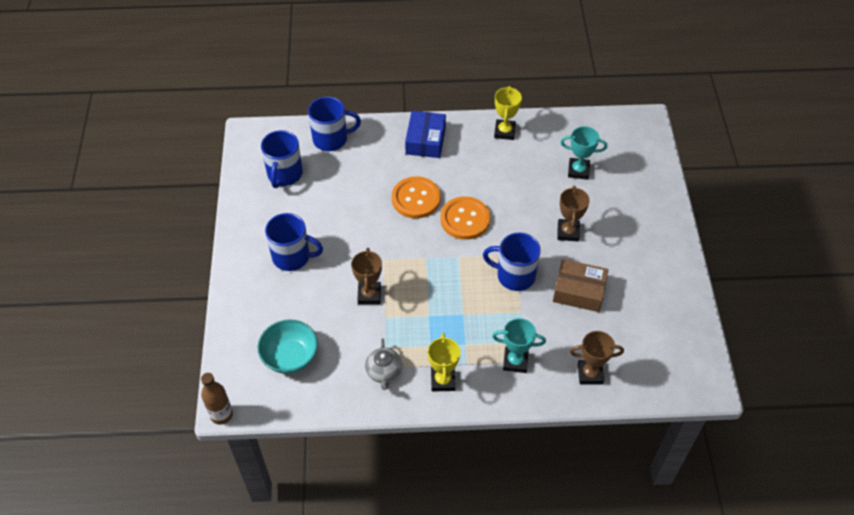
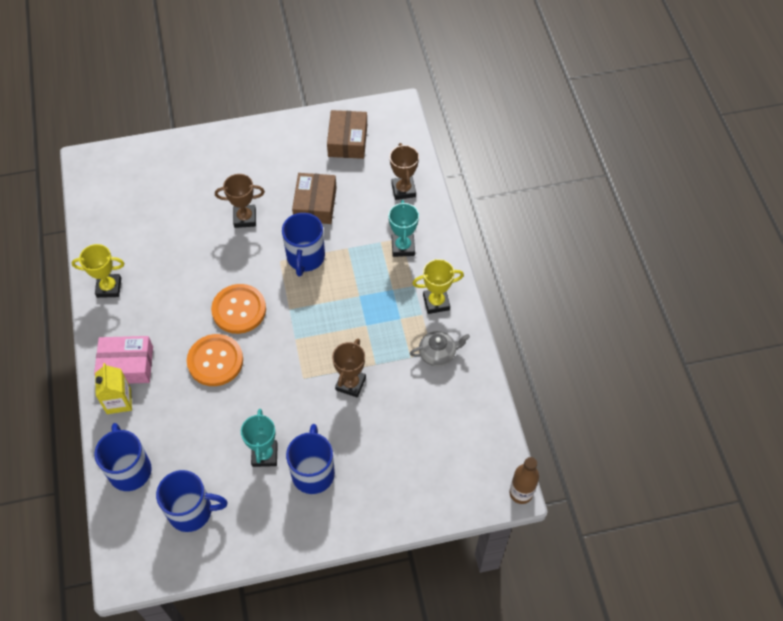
camera: 100 degrees left, 5 degrees up
(290, 357) = (440, 443): turquoise bowl -> none
(369, 295) = (350, 384): brown trophy -> brown trophy turned 60 degrees counterclockwise
(393, 134) = (119, 401): none -> yellow carton
(425, 140) = (126, 365): blue box -> pink box
(578, 171) = (162, 215): turquoise trophy -> turquoise trophy (264, 455)
(662, 331) = (347, 140): none -> brown box

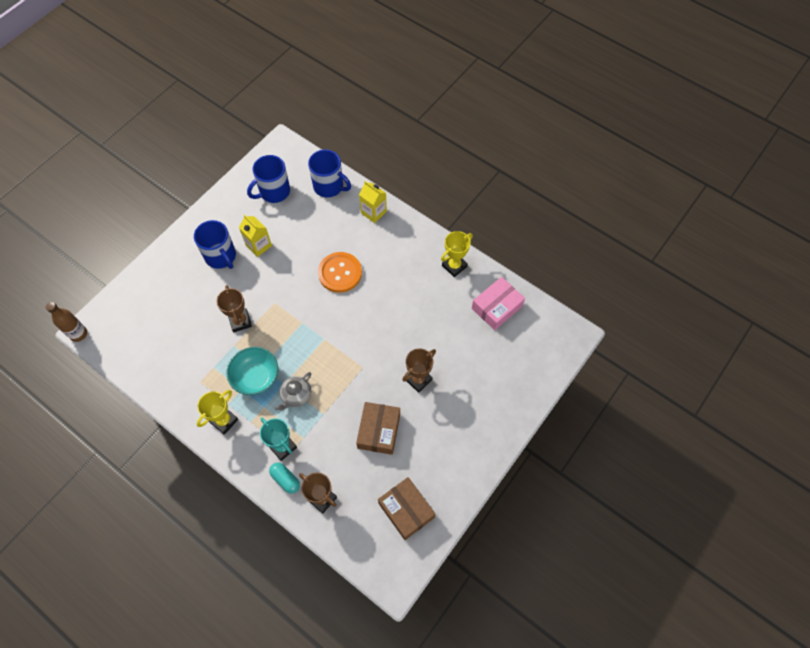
camera: 140 degrees right, 5 degrees up
(126, 365) = (391, 233): pink box -> pink box (497, 307)
(239, 310) = (357, 314): orange button -> none
(264, 455) = (258, 245): turquoise trophy -> yellow carton
(305, 258) = (347, 383): blue mug -> none
(315, 204) = (379, 431): brown box -> brown box turned 45 degrees clockwise
(379, 319) = (256, 377): none -> turquoise bowl
(421, 222) = (285, 479): none -> turquoise capsule
(438, 354) = (195, 383): grey teapot -> grey teapot (296, 395)

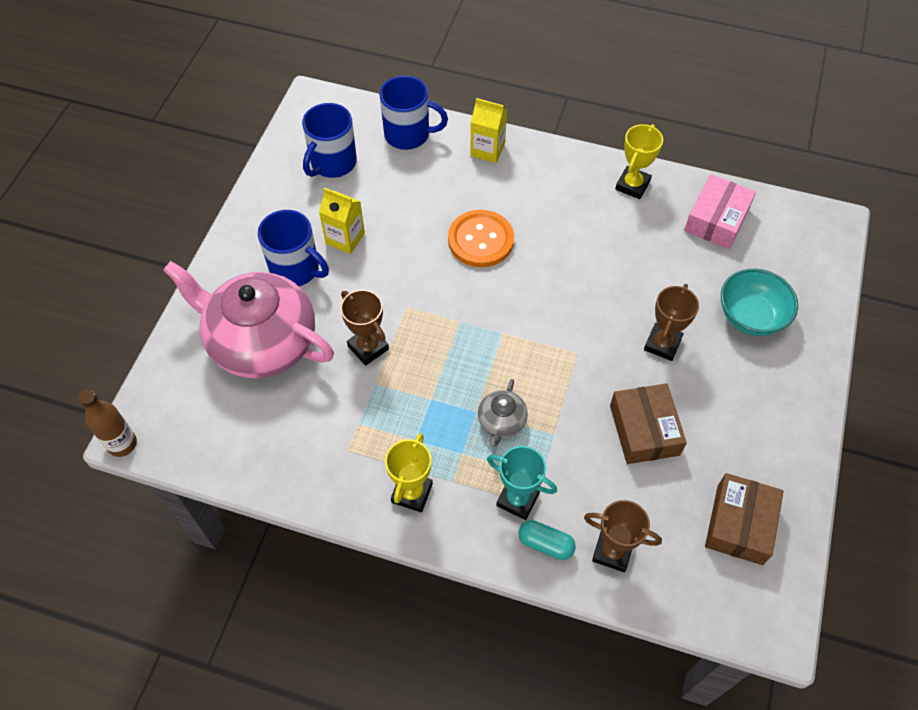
camera: 20 degrees left, 5 degrees down
(181, 297) = (261, 342): none -> pink teapot
(256, 377) = (430, 417): turquoise bowl -> turquoise bowl (750, 316)
(406, 510) = (739, 524): brown box -> brown box turned 75 degrees clockwise

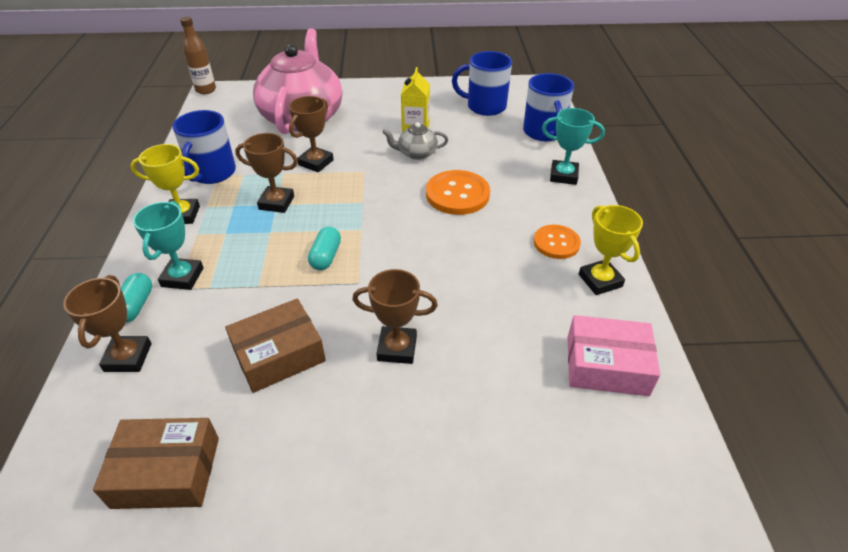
camera: 70 degrees right, 15 degrees down
(296, 269) = (374, 115): blue mug -> blue mug (212, 173)
(428, 398) = (276, 203): none -> brown trophy
(487, 150) = (563, 176): yellow carton -> turquoise trophy
(501, 422) = (263, 249): grey teapot -> grey teapot (416, 153)
(532, 370) = (326, 256): none -> turquoise capsule
(578, 194) = (556, 243): none -> orange button
(632, 185) = (600, 280): yellow trophy -> yellow trophy turned 60 degrees clockwise
(750, 316) = (477, 429): turquoise bowl -> none

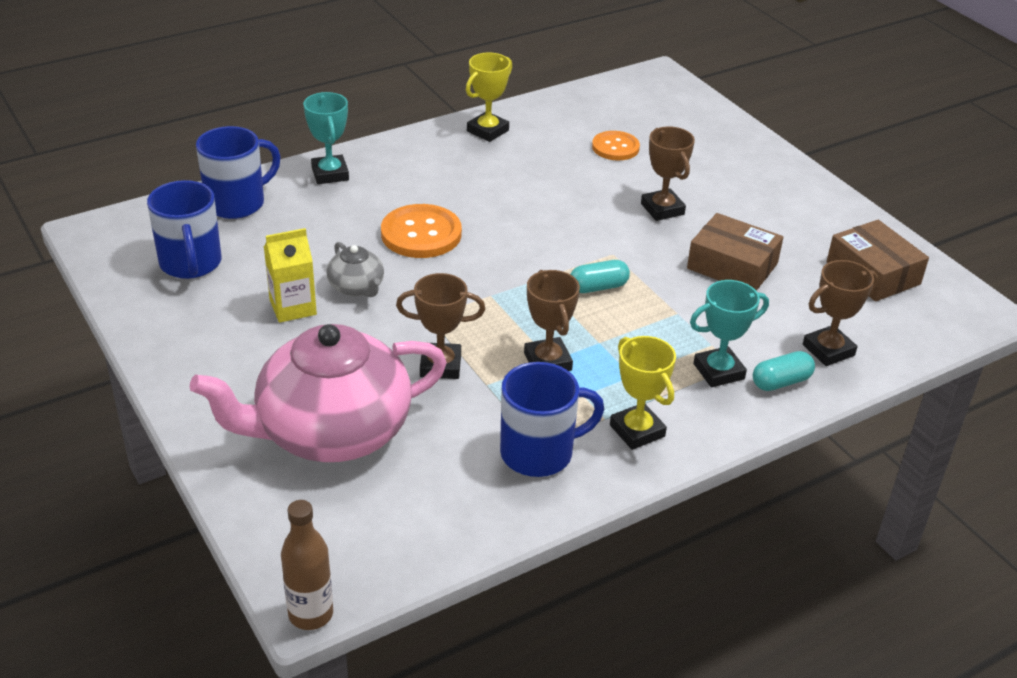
camera: 120 degrees left, 5 degrees down
(556, 243) = (454, 159): orange button -> orange button (615, 147)
(606, 365) = (581, 116): pink box -> none

